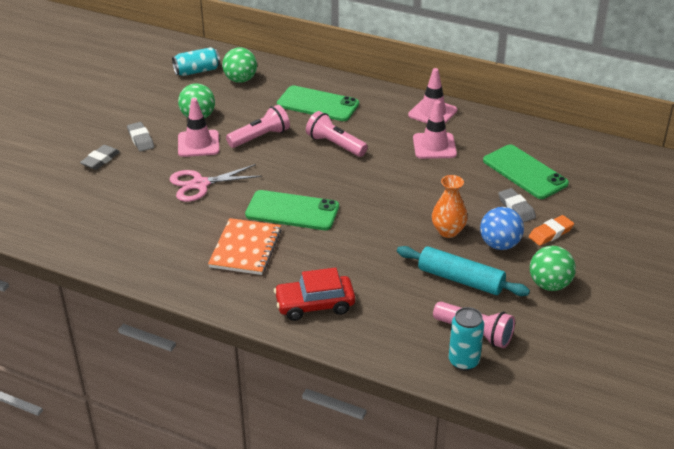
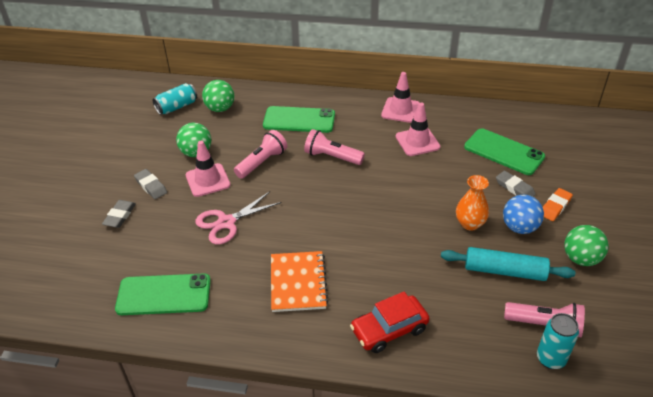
camera: 15 degrees left, 5 degrees up
(292, 211) = (324, 233): green phone -> green phone (164, 295)

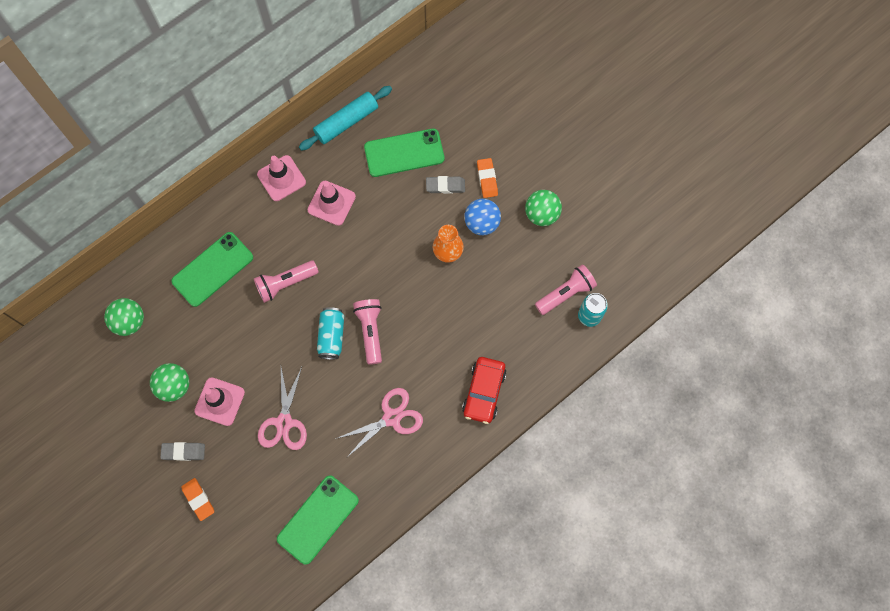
camera: 50 degrees left, 30 degrees up
(120, 216) = (198, 499): grey eraser -> orange eraser
(177, 107) = (88, 357): turquoise can -> turquoise can (331, 336)
(262, 162) = (239, 343): pink flashlight -> pink flashlight (370, 331)
(298, 283) = (391, 418): orange notebook -> pink scissors
(504, 271) = (506, 273): turquoise rolling pin -> turquoise rolling pin (346, 122)

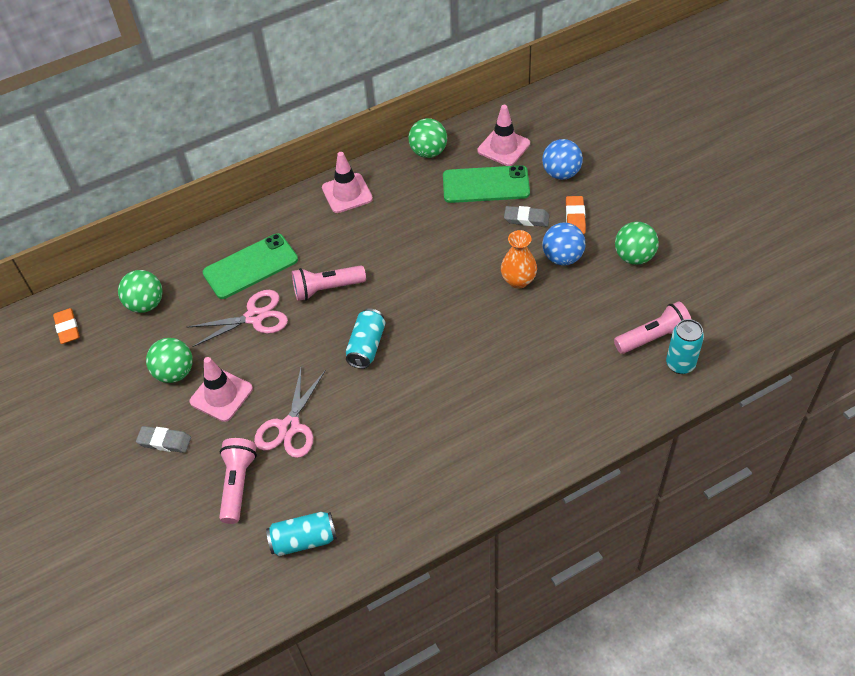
camera: 15 degrees right, 20 degrees down
(198, 499) = (166, 495): orange eraser -> orange eraser (67, 328)
(318, 519) = (303, 540): green phone -> turquoise can
(331, 203) = (396, 221): pink traffic cone -> pink traffic cone (503, 147)
(346, 122) = (428, 152): turquoise rolling pin -> green ball
(370, 331) = (413, 347): pink flashlight -> pink flashlight (238, 484)
(391, 418) = (419, 440): pink scissors -> pink scissors (254, 317)
(468, 132) = (561, 173): none -> blue ball
(484, 392) = (538, 428): red car -> none

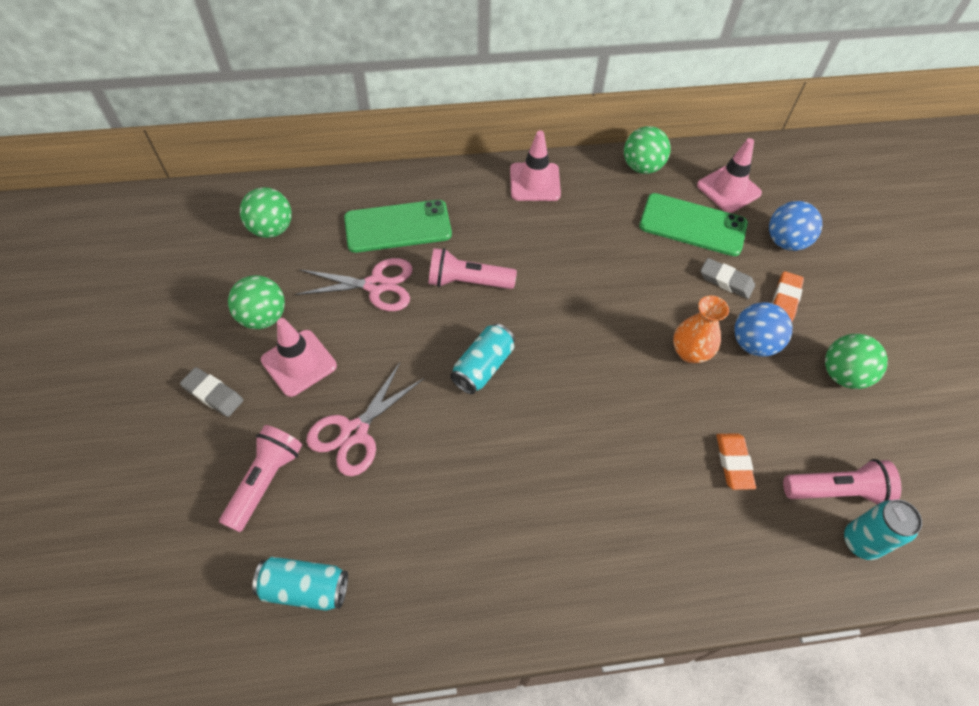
camera: 15 degrees right, 5 degrees up
(67, 328) = (182, 226): orange eraser -> orange eraser (733, 463)

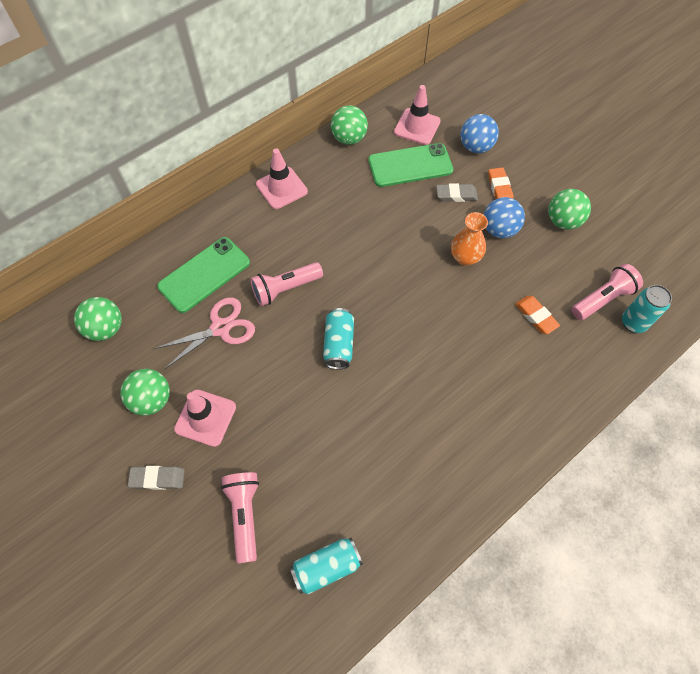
camera: 30 degrees left, 5 degrees up
(354, 432) = (283, 442): pink scissors -> none

